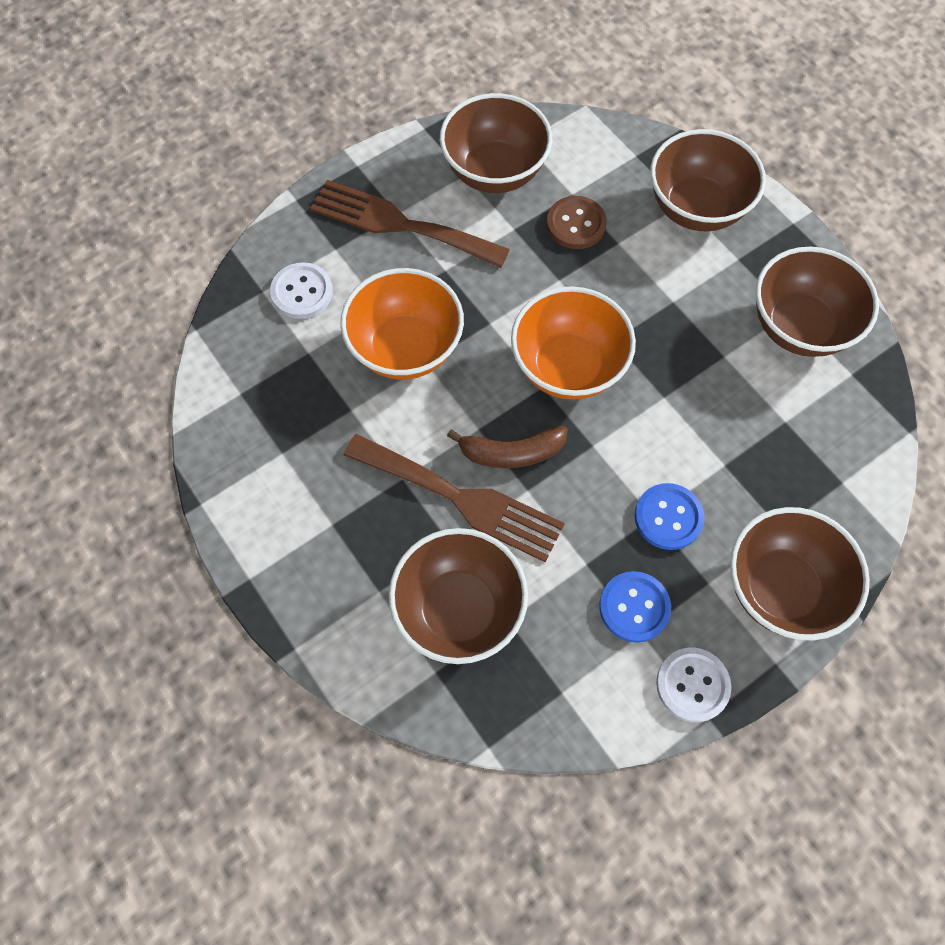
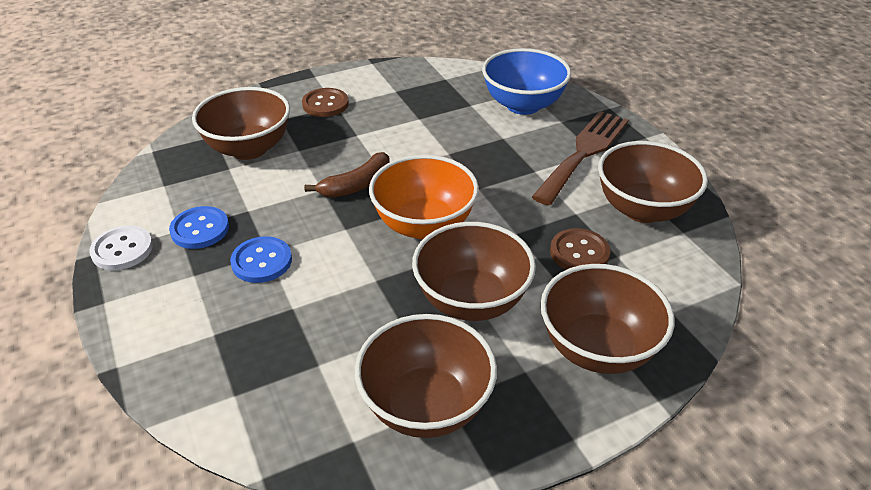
camera: 100 degrees right, 25 degrees down
(302, 292) = (523, 105): white button -> blue bowl
(330, 540) = (325, 104): none -> brown button
(405, 348) = (464, 145): orange bowl -> none
(461, 499) = (329, 158): brown fork -> none
(511, 452) = (356, 185): brown banana -> brown banana turned 135 degrees counterclockwise
(780, 588) = (161, 320): brown bowl -> brown bowl (471, 301)

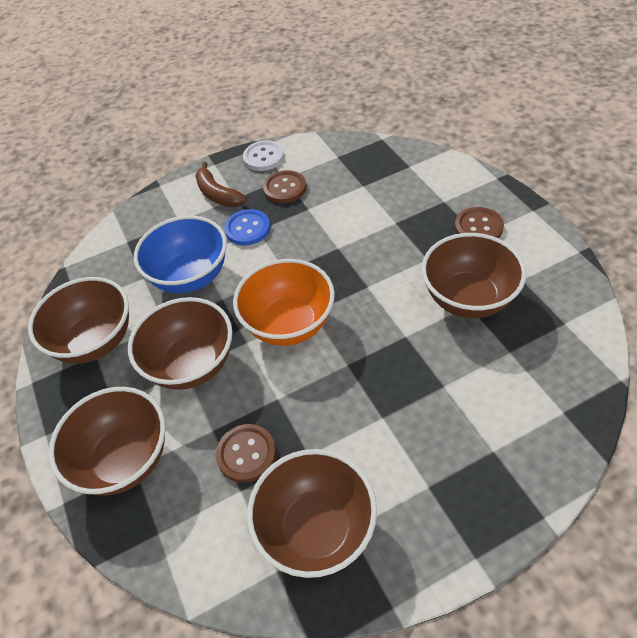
camera: 95 degrees right, 10 degrees up
(200, 229) = (285, 188): blue button -> brown button
(249, 148) = (392, 191): brown bowl -> brown bowl (468, 298)
(356, 185) = (345, 270): brown banana -> brown banana (218, 194)
(523, 105) = (523, 407): blue bowl -> blue bowl (190, 276)
(583, 153) = (425, 472): brown fork -> none

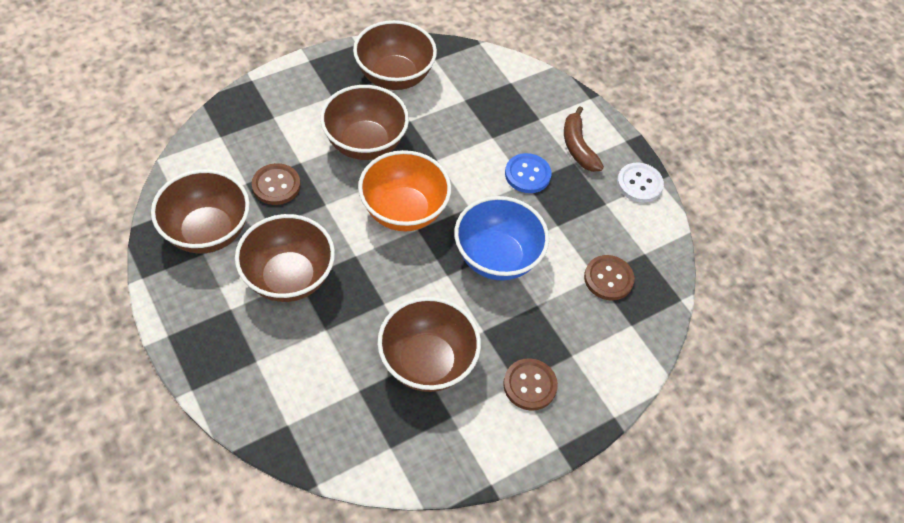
camera: 75 degrees right, 5 degrees up
(125, 459) = (281, 110): brown bowl -> brown bowl (289, 278)
(190, 276) = (464, 134): blue bowl -> blue bowl (497, 258)
(218, 194) = (578, 147): brown banana -> brown banana turned 60 degrees counterclockwise
(285, 188) = (589, 204): brown button -> brown button (608, 279)

